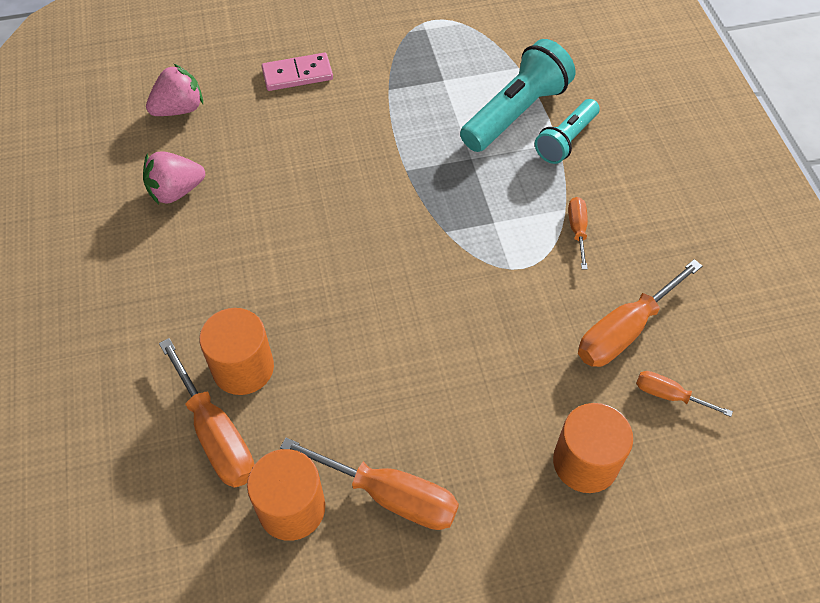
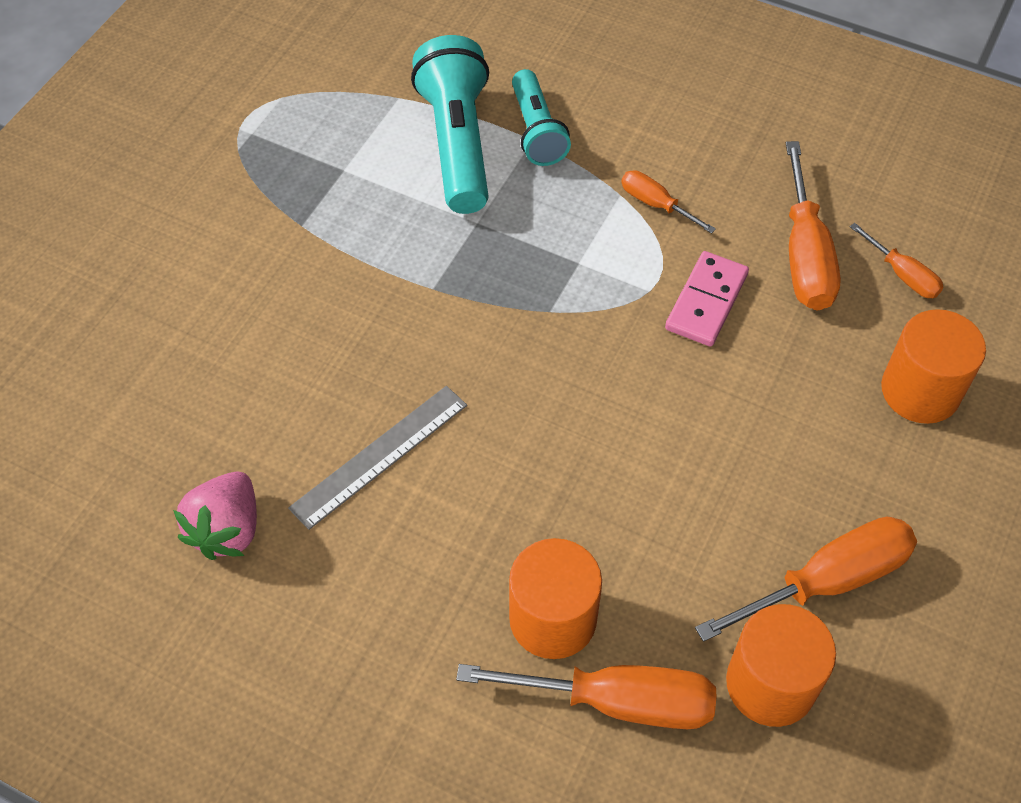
camera: 50 degrees left, 0 degrees up
(179, 109) = (98, 445): pink strawberry -> none
(276, 221) = (380, 456): none -> grey ruler
(297, 75) = (182, 292): pink domino -> pink domino (706, 302)
(669, 395) = (902, 275): orange screwdriver -> orange screwdriver turned 105 degrees counterclockwise

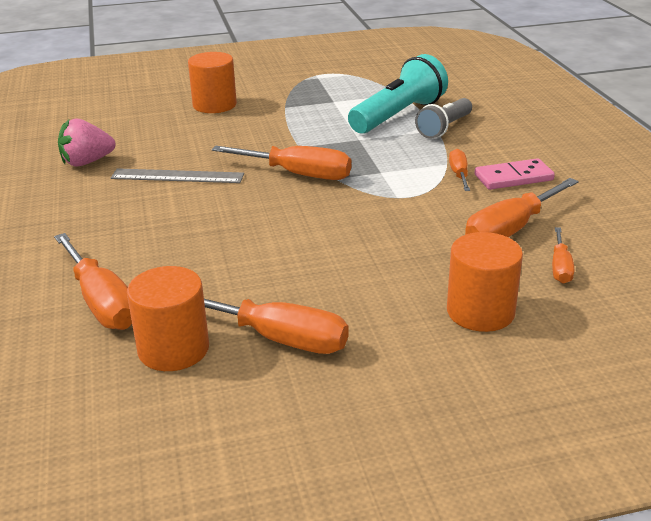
camera: 50 degrees right, 25 degrees down
(505, 338) = (298, 174): none -> orange screwdriver
(536, 131) = (444, 128): turquoise flashlight -> grey flashlight
(553, 618) = (135, 260): orange cylinder -> orange cylinder (214, 105)
(706, 302) = (419, 215): pink domino -> pink domino (513, 178)

